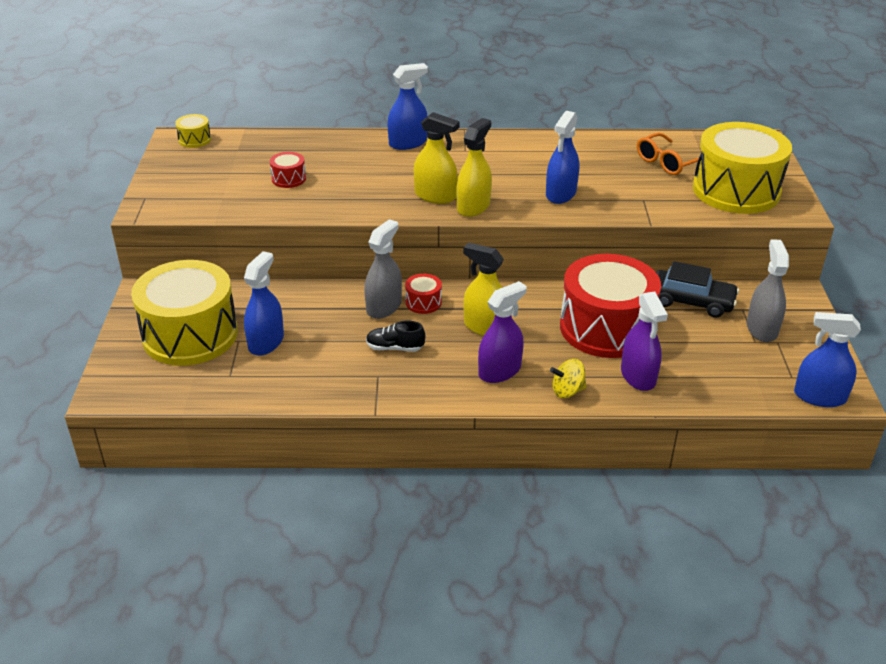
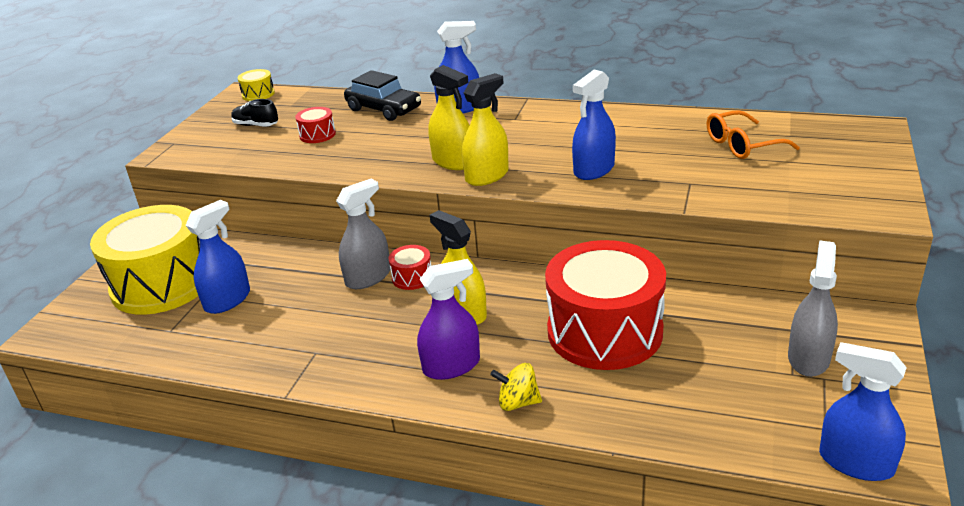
camera: 20 degrees right, 5 degrees down
(395, 348) = (352, 323): black shoe -> black shoe (256, 125)
(638, 376) = (615, 396): purple spray bottle -> none
(691, 301) = (728, 312): black car -> black car (384, 109)
(736, 190) = (814, 182): yellow drum -> none

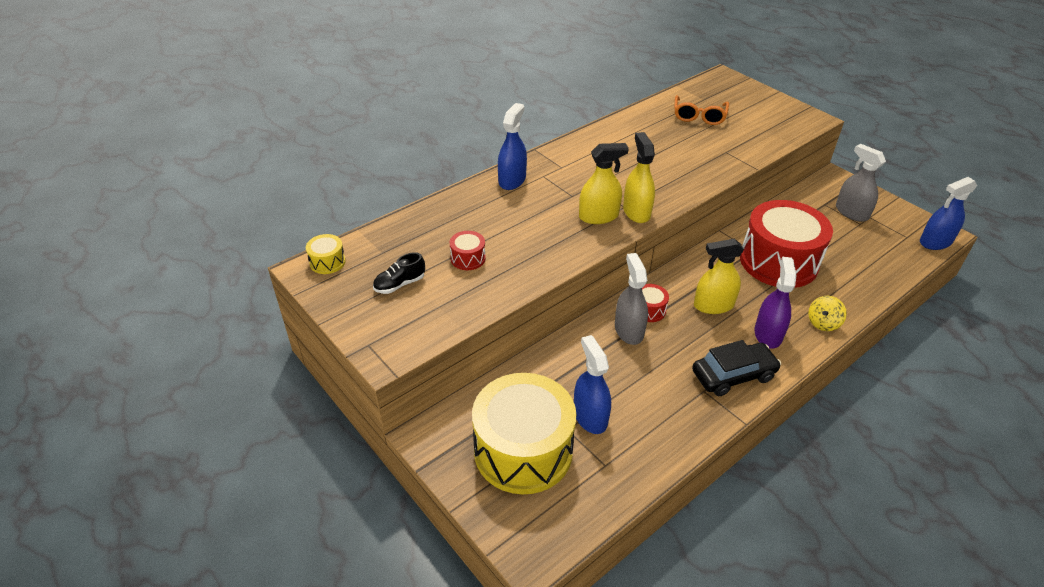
camera: 60 degrees left, 10 degrees up
(384, 109) = (464, 211): black car -> black car (733, 375)
(594, 170) = (674, 172): blue spray bottle -> none

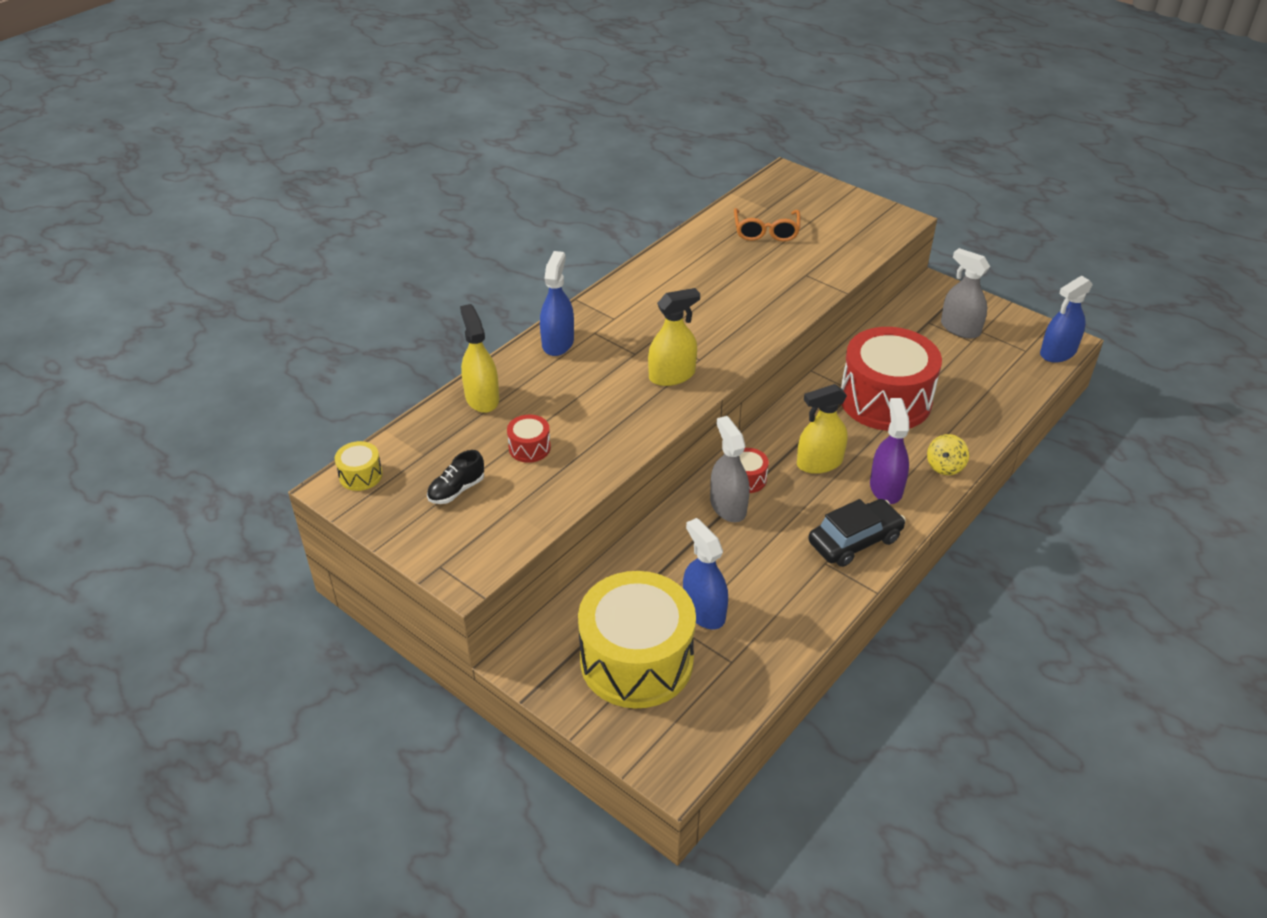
camera: 10 degrees left, 0 degrees up
(636, 212) = (715, 364): yellow spray bottle -> yellow spray bottle (482, 398)

